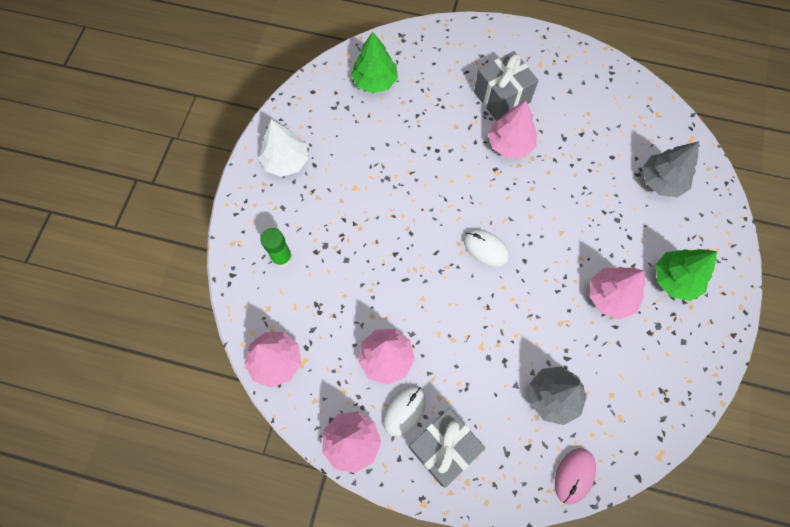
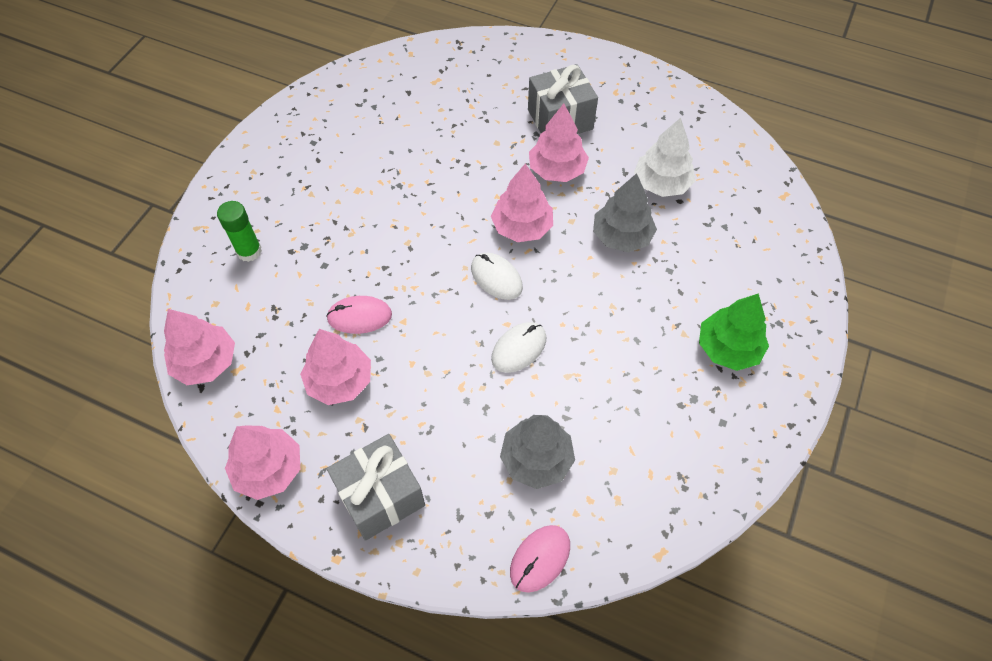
camera: 10 degrees right, 10 degrees down
(286, 161) = (286, 151): white tree -> white tree (661, 183)
(375, 81) = (414, 84): green tree -> none
(387, 300) = (359, 316): none -> pink mouse
(404, 410) = (344, 444): white mouse -> white mouse (519, 348)
(611, 296) = (640, 355): pink tree -> pink tree (522, 227)
(661, 181) = (736, 235): grey tree -> grey tree (621, 236)

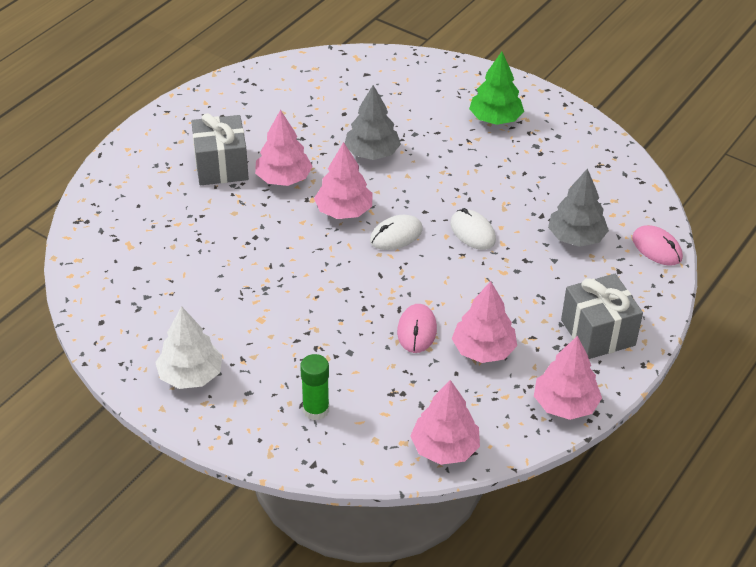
camera: 80 degrees left, 15 degrees down
(661, 183) = (322, 119): white tree -> white tree (190, 375)

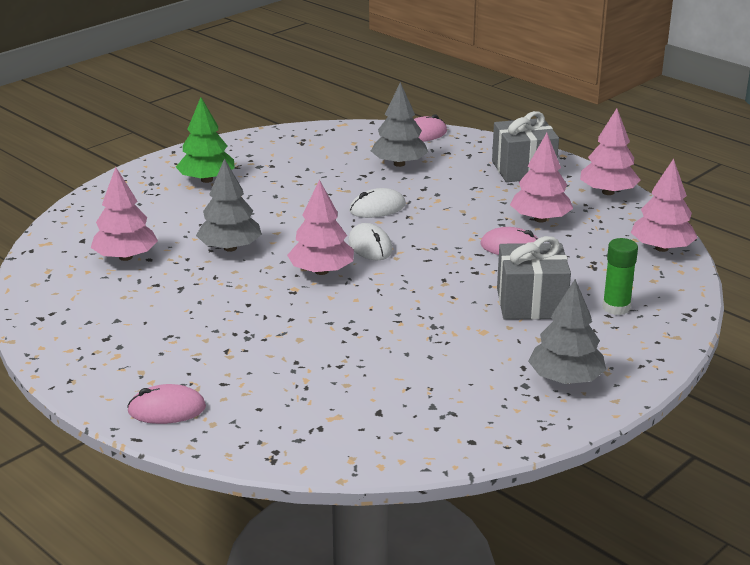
camera: 80 degrees left, 15 degrees down
(134, 161) = (167, 409): none -> pink mouse
(190, 375) = (565, 379): white tree -> grey tree
(221, 166) = (208, 343): grey gift -> grey gift (531, 303)
(284, 178) = (250, 303): pink tree -> pink tree (125, 257)

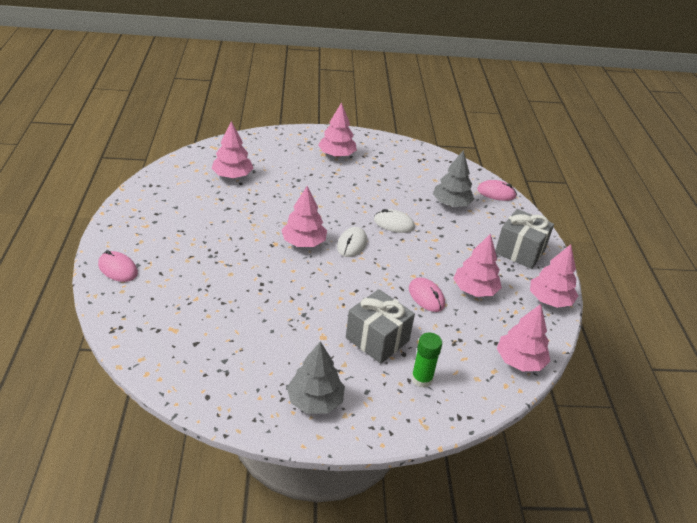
camera: 40 degrees right, 10 degrees up
(207, 180) = (337, 155): green tree -> pink tree
(230, 248) = (284, 200): grey tree -> none

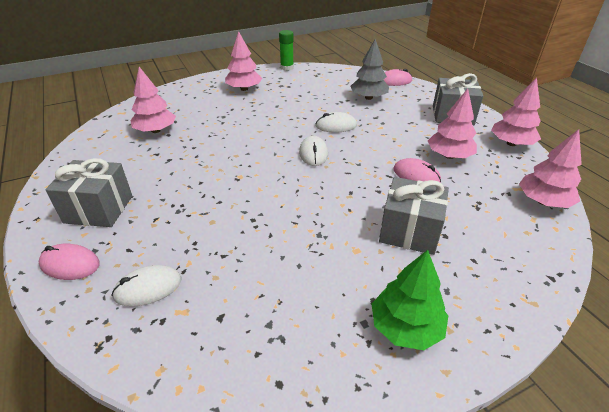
camera: 20 degrees left, 0 degrees up
(155, 233) = (99, 209): none -> grey gift
(160, 305) = (148, 288): none -> white mouse
(303, 242) = (267, 166): pink tree -> none
(315, 400) = (405, 327): grey tree -> green tree
(421, 379) = (484, 254): green glue stick -> green glue stick (287, 68)

